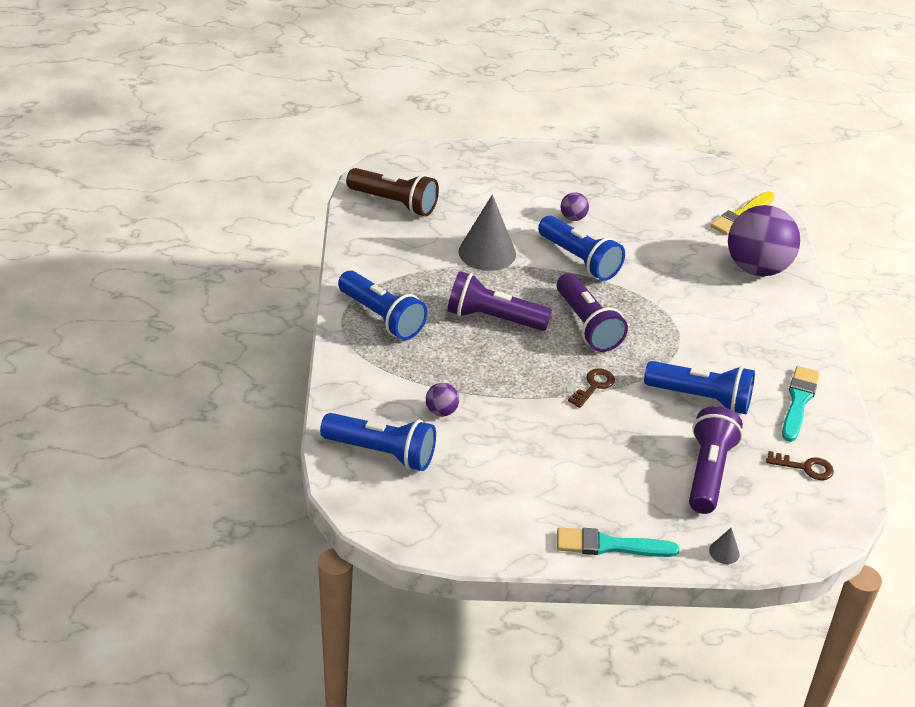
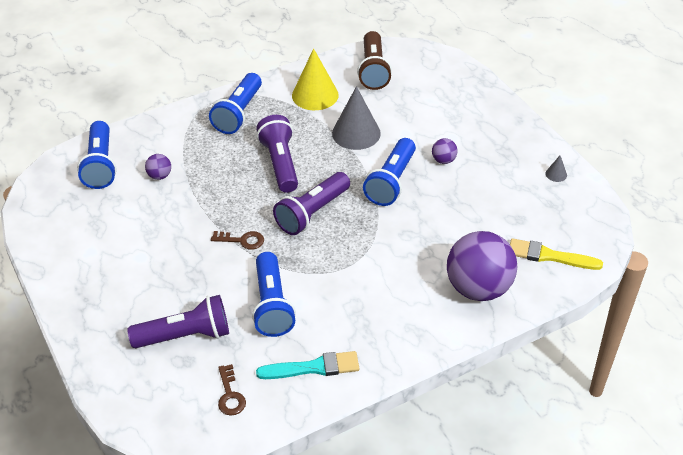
camera: 65 degrees right, 5 degrees up
(399, 255) = (315, 95): none -> yellow cone
(610, 545) = (73, 305): turquoise brush -> none
(724, 552) = (100, 372): grey cone -> grey cone (556, 174)

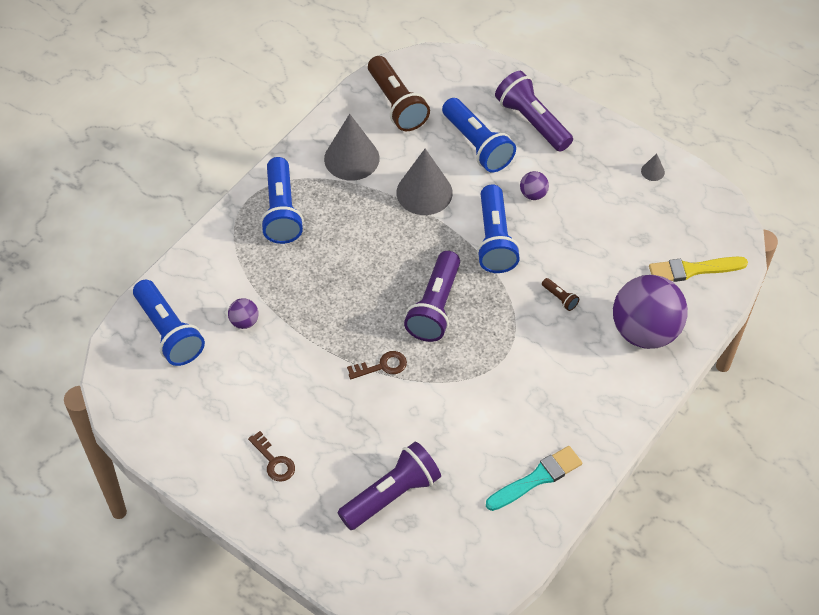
camera: 25 degrees left, 10 degrees up
(230, 395) = (474, 539): brown key -> brown key (274, 461)
(272, 305) = (457, 427): blue flashlight -> blue flashlight (477, 145)
(280, 164) = (366, 259): purple flashlight -> purple flashlight (532, 122)
(315, 95) = (351, 158): yellow cone -> grey cone
(419, 240) = (560, 298): none -> brown flashlight

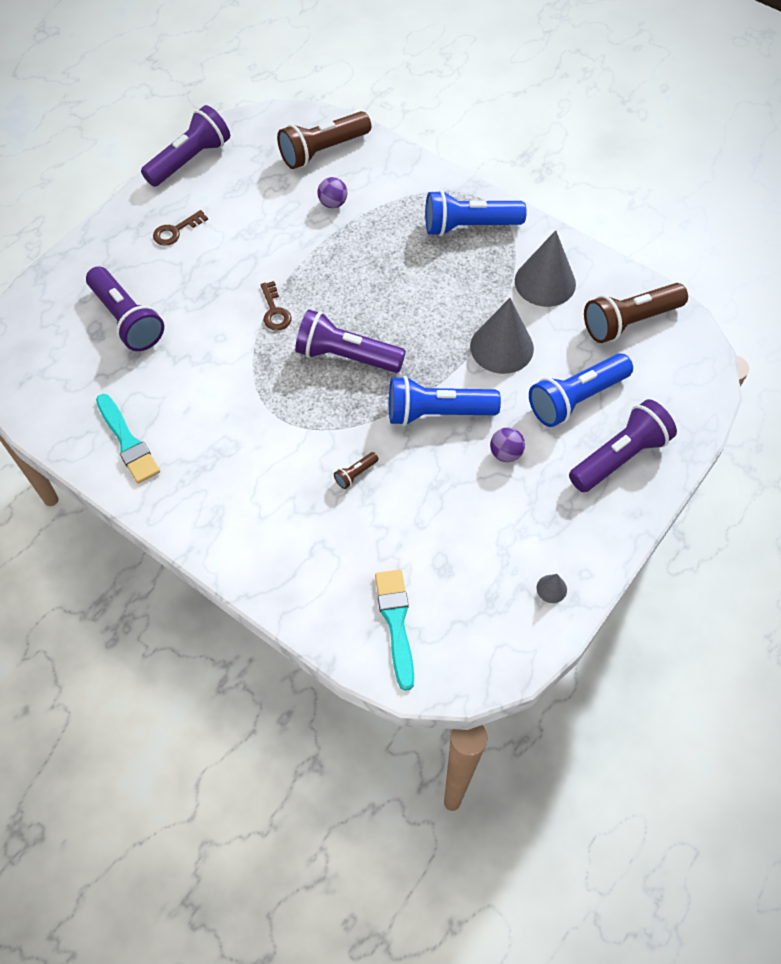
camera: 90 degrees right, 5 degrees up
(169, 332) = (323, 151): blue flashlight -> brown flashlight
(170, 457) = (190, 160): none -> purple flashlight
(645, 331) = (306, 560): purple ball -> none
(692, 270) = (396, 622): yellow brush -> turquoise brush

